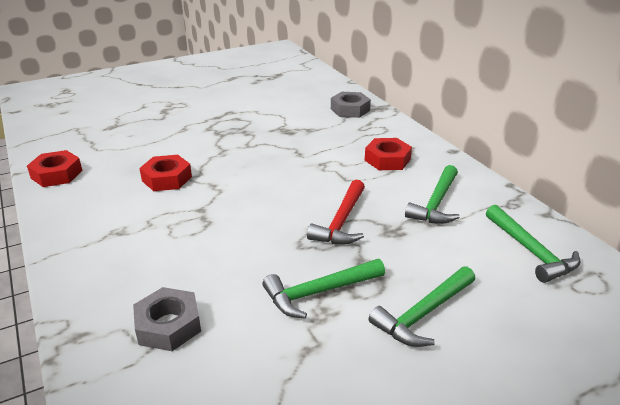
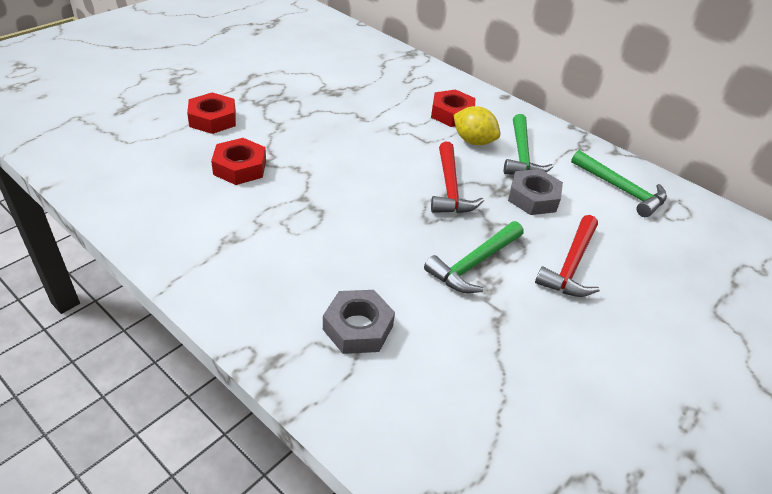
camera: 25 degrees left, 10 degrees up
(56, 174) = (101, 181): red nut -> red nut (213, 119)
(350, 110) = (381, 59): grey nut -> grey nut (533, 198)
(393, 185) = (473, 141): none -> yellow lemon
(423, 314) = (571, 265): green hammer -> red hammer

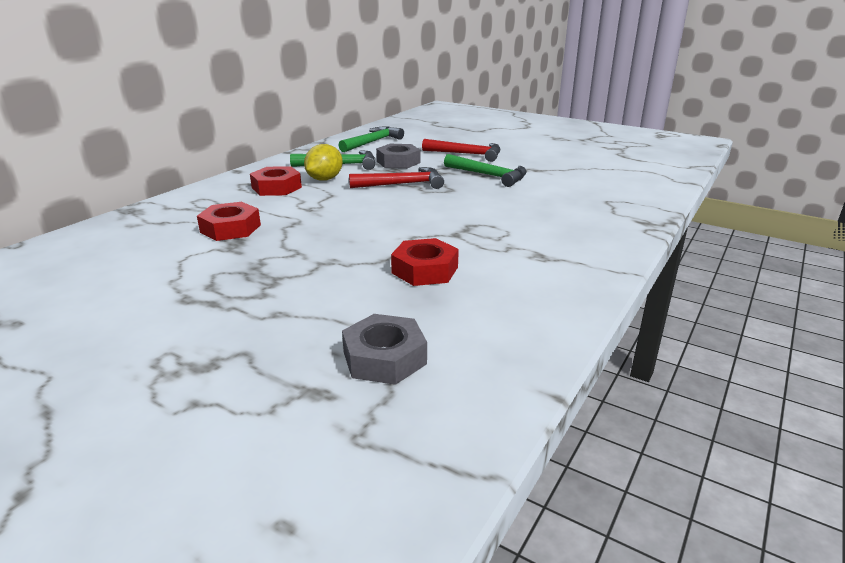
camera: 95 degrees left, 15 degrees down
(213, 119) = (324, 305): red nut -> red nut (230, 228)
(358, 327) = (586, 202): grey nut -> grey nut (384, 358)

